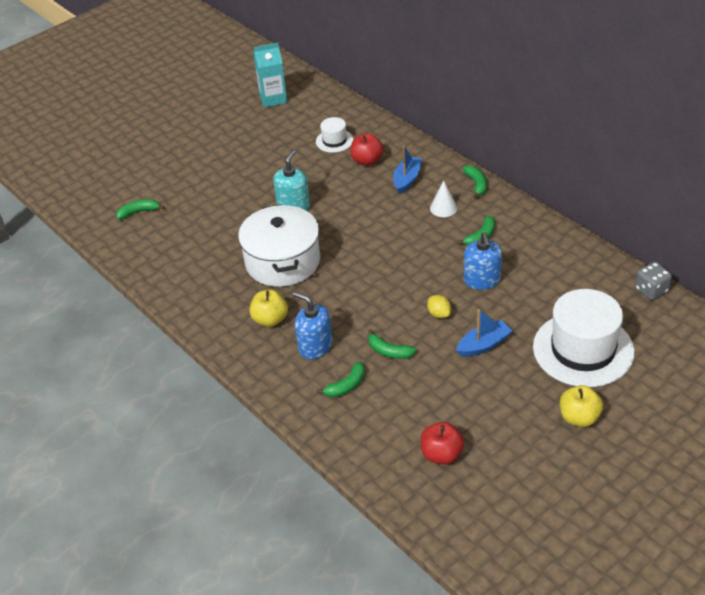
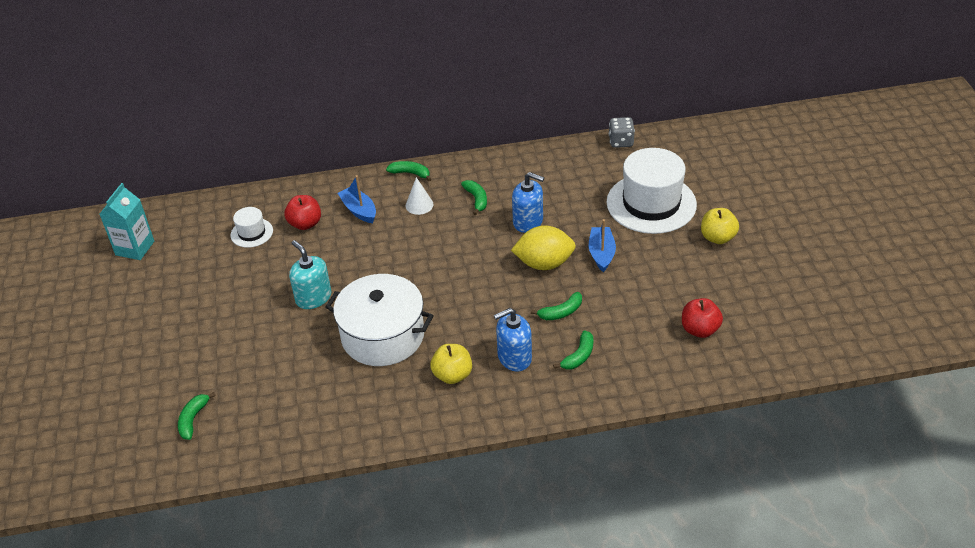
camera: 60 degrees left, 0 degrees up
(346, 385) = (579, 356): green banana -> green banana turned 45 degrees clockwise
(439, 314) = (544, 263): yellow lemon -> yellow lemon, size x2.03

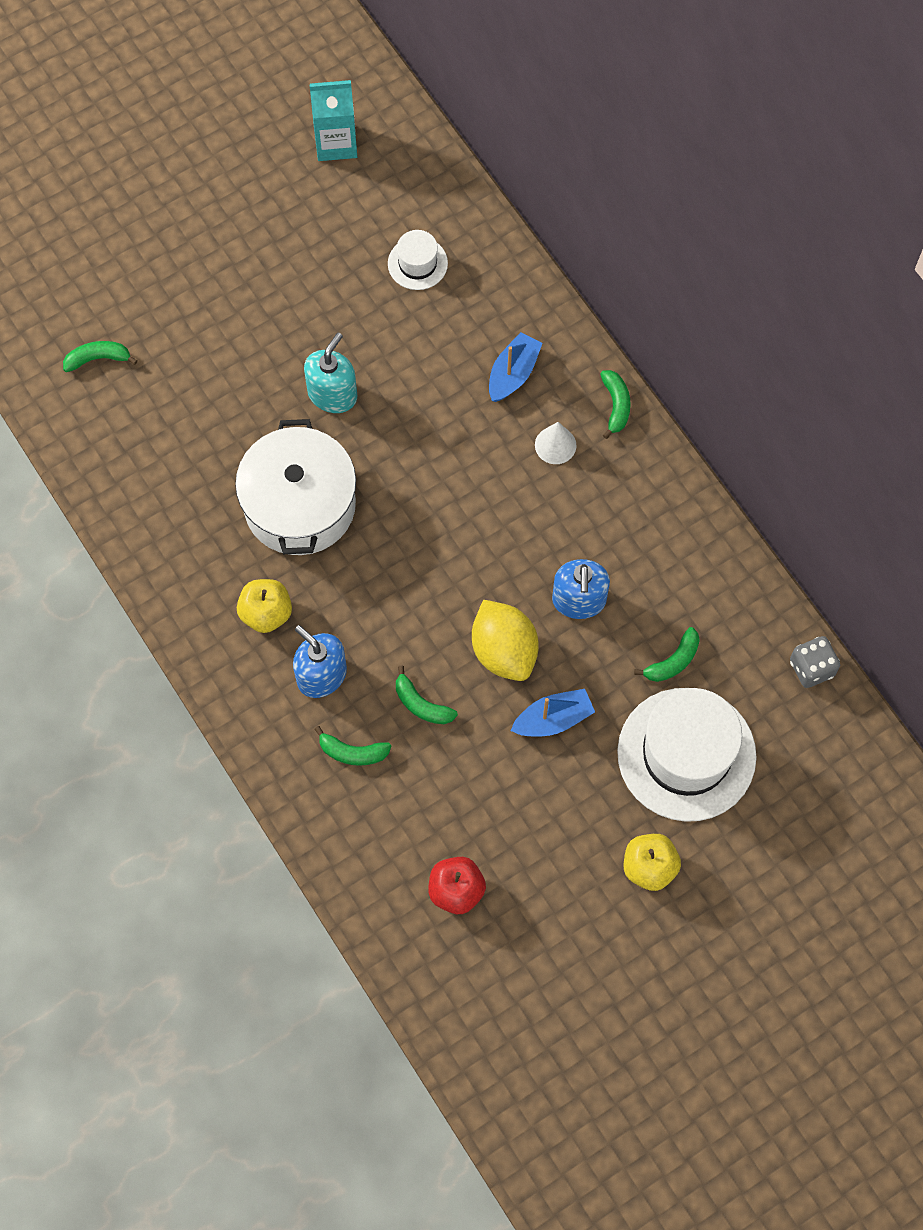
camera: 65 degrees right, 25 degrees up
(305, 224) = (460, 319): red apple -> none
(476, 199) = (597, 515): green banana -> green banana (673, 661)

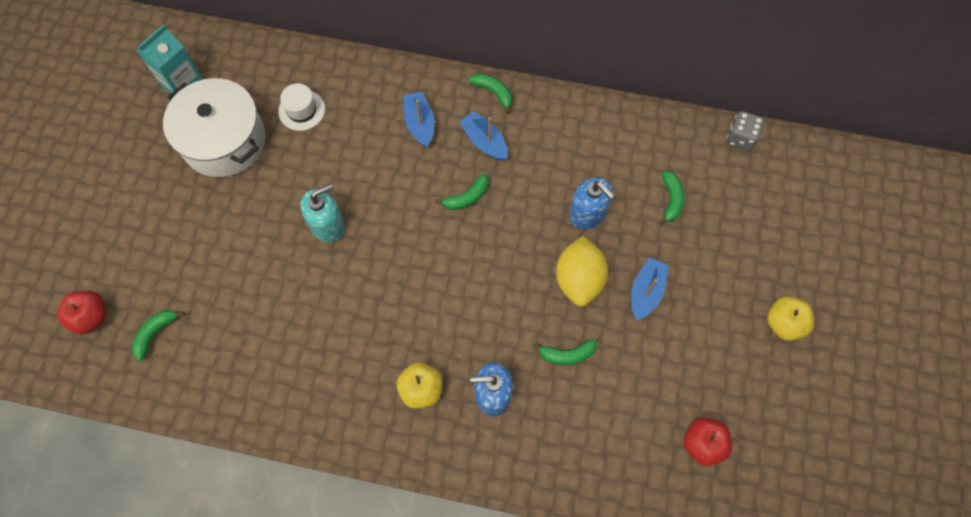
camera: 45 degrees left, 0 degrees up
(61, 297) = (91, 317): none -> red apple
(300, 505) = (374, 306): white pot -> white pot (224, 140)
(332, 394) = (327, 225): turquoise soap dispenser -> turquoise soap dispenser turned 75 degrees clockwise
(352, 752) = (559, 422): green banana -> green banana (467, 197)
(504, 651) = (579, 279): yellow lemon -> yellow lemon turned 75 degrees clockwise
(555, 445) = (484, 141): white cone -> blue boat
(686, 754) = (732, 243): white hat -> none

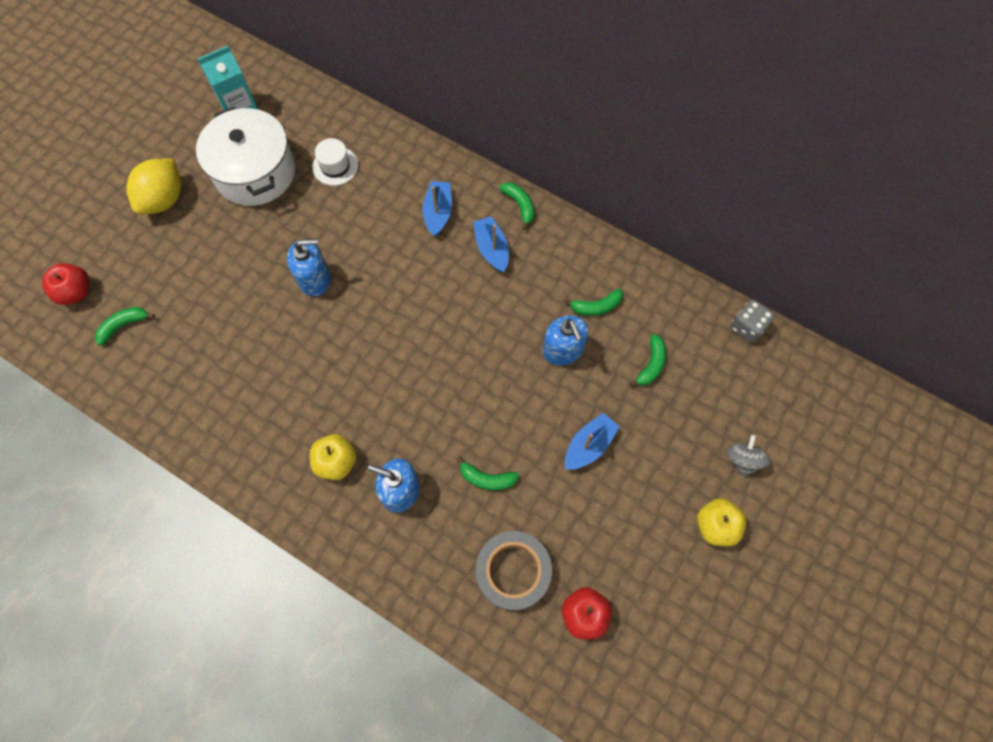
camera: 20 degrees right, 0 degrees up
(327, 225) = (314, 279): turquoise soap dispenser -> blue soap dispenser
(467, 197) = (453, 296): green banana -> green banana (596, 306)
(579, 279) = (528, 410): yellow lemon -> yellow lemon (164, 199)
(625, 429) = (513, 571): none -> grey tape
(783, 257) = (742, 460): none -> grey spinning top

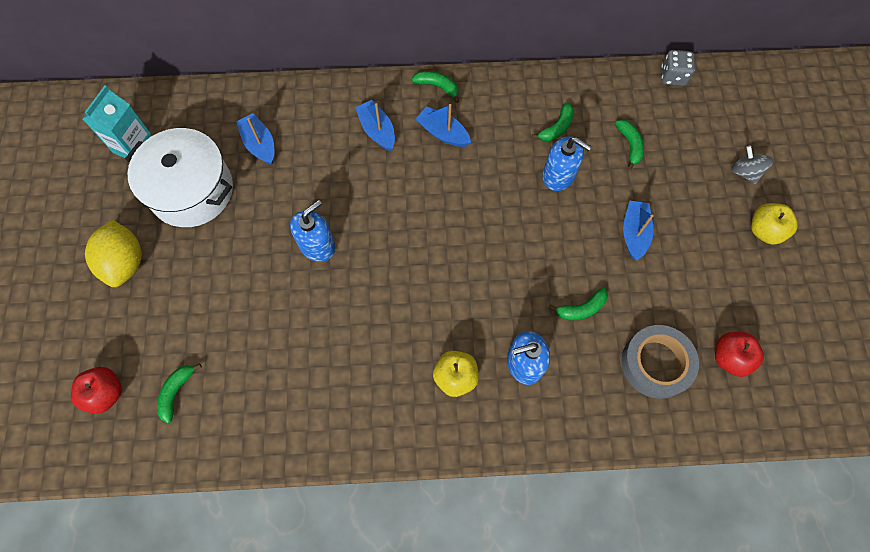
camera: 35 degrees left, 0 degrees up
(335, 166) = (259, 144): white hat -> blue boat

